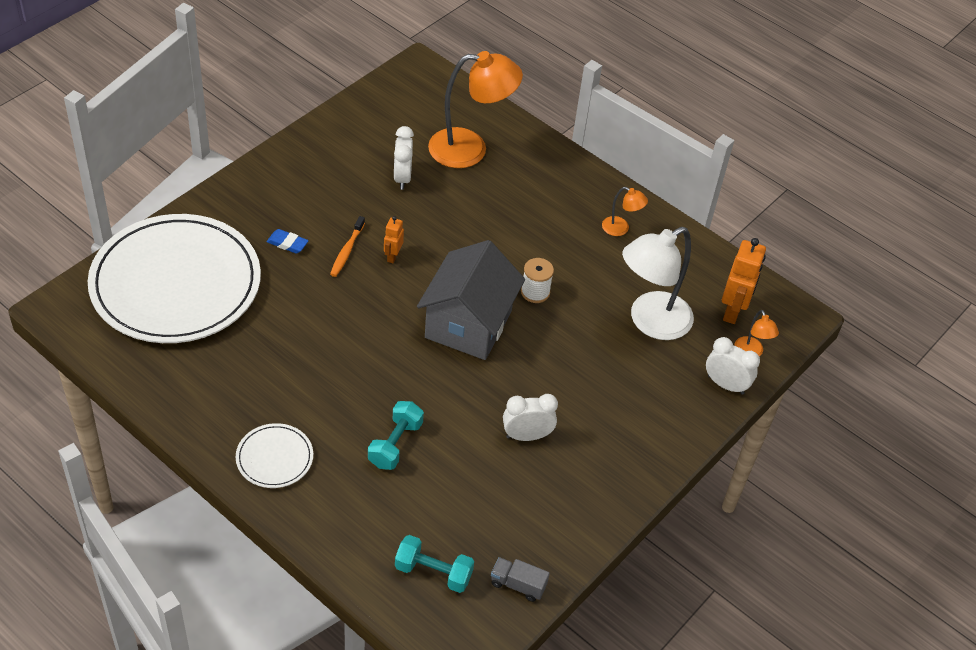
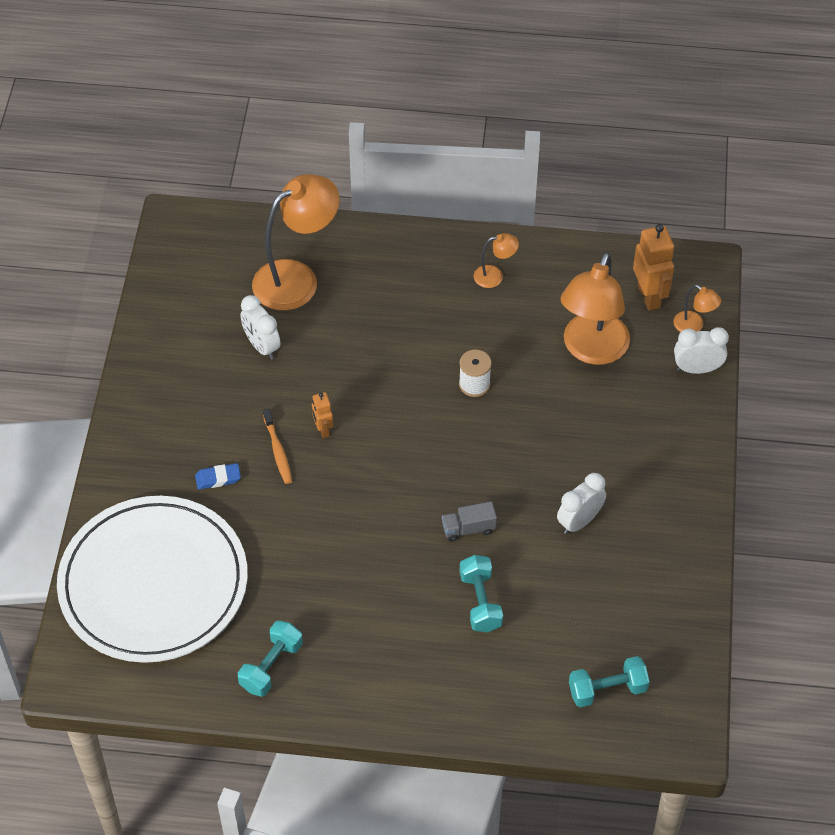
camera: 30 degrees left, 5 degrees up
(200, 390) = (271, 666): none -> turquoise dumbbell
(274, 458) = (392, 683): white plate -> none
(468, 324) = (444, 452): grey house -> none
(518, 585) = (680, 653): grey truck -> grey truck (468, 528)
(650, 322) = (591, 350): white lamp -> orange lamp

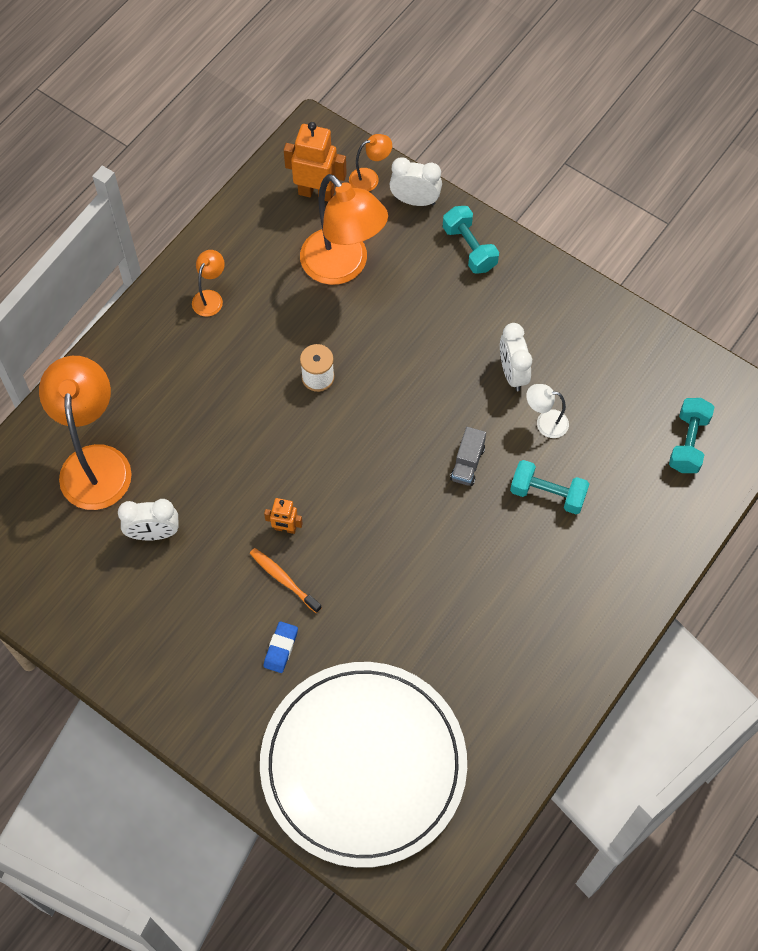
camera: 60 degrees left, 10 degrees up
(271, 666) = (515, 703): turquoise dumbbell -> turquoise dumbbell (469, 248)
(278, 451) = (283, 579): orange toothbrush -> orange toothbrush turned 150 degrees counterclockwise
(548, 568) = (545, 422): none -> white lamp
(697, 369) = (415, 200): white clock -> white clock turned 75 degrees clockwise

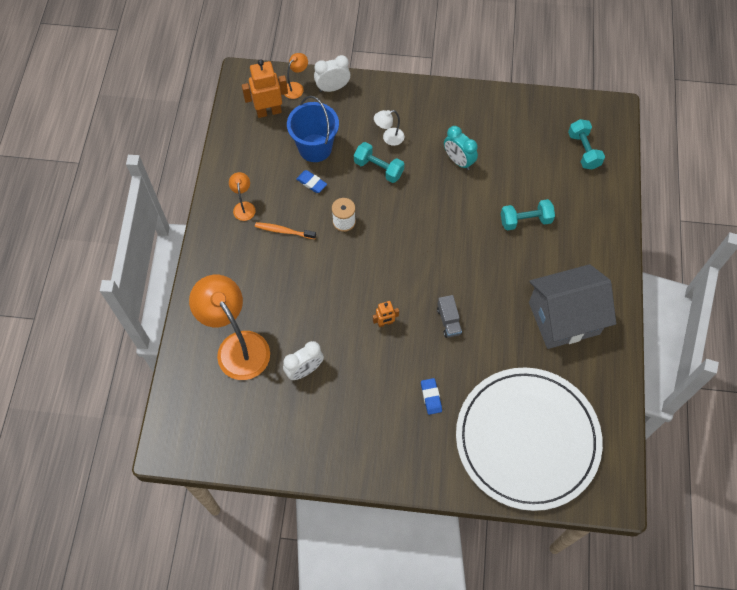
camera: 30 degrees left, 0 degrees up
(283, 579) = (404, 354): orange toothbrush -> orange toothbrush (284, 231)
(310, 309) = (311, 183): none -> blue eraser
(343, 267) = (315, 148): orange lamp -> blue bucket
(467, 463) = (467, 227): grey truck -> grey truck (448, 321)
(469, 248) = (384, 100): turquoise dumbbell -> turquoise dumbbell (378, 168)
(512, 373) = (458, 161): white clock -> turquoise clock
(512, 643) = (564, 318): none -> grey house
(545, 422) = (496, 180): white lamp -> white lamp (389, 138)

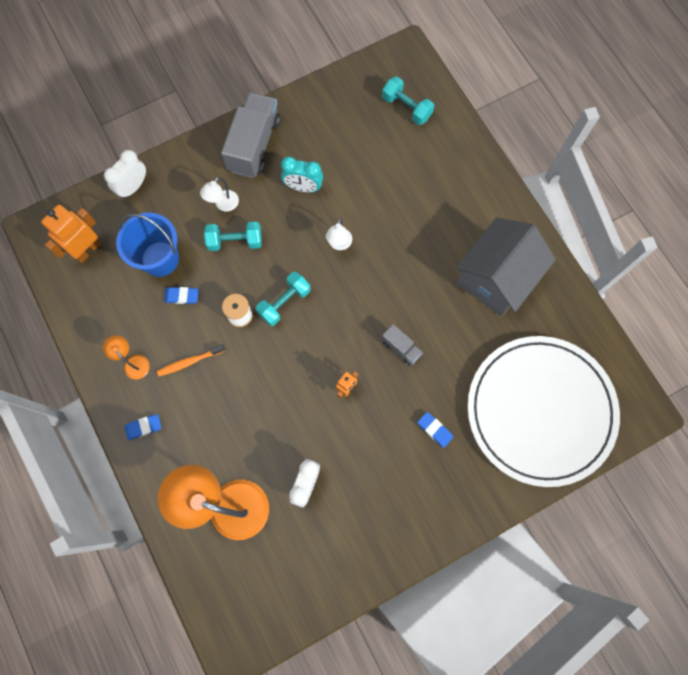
camera: 35 degrees left, 10 degrees up
(218, 255) = (143, 427): none -> blue eraser
(296, 87) = (97, 208): orange lamp -> none
(443, 110) = (254, 145): none -> grey truck
(456, 217) = (339, 244): none -> white lamp
(525, 220) = (402, 207): turquoise dumbbell -> turquoise dumbbell (284, 303)

